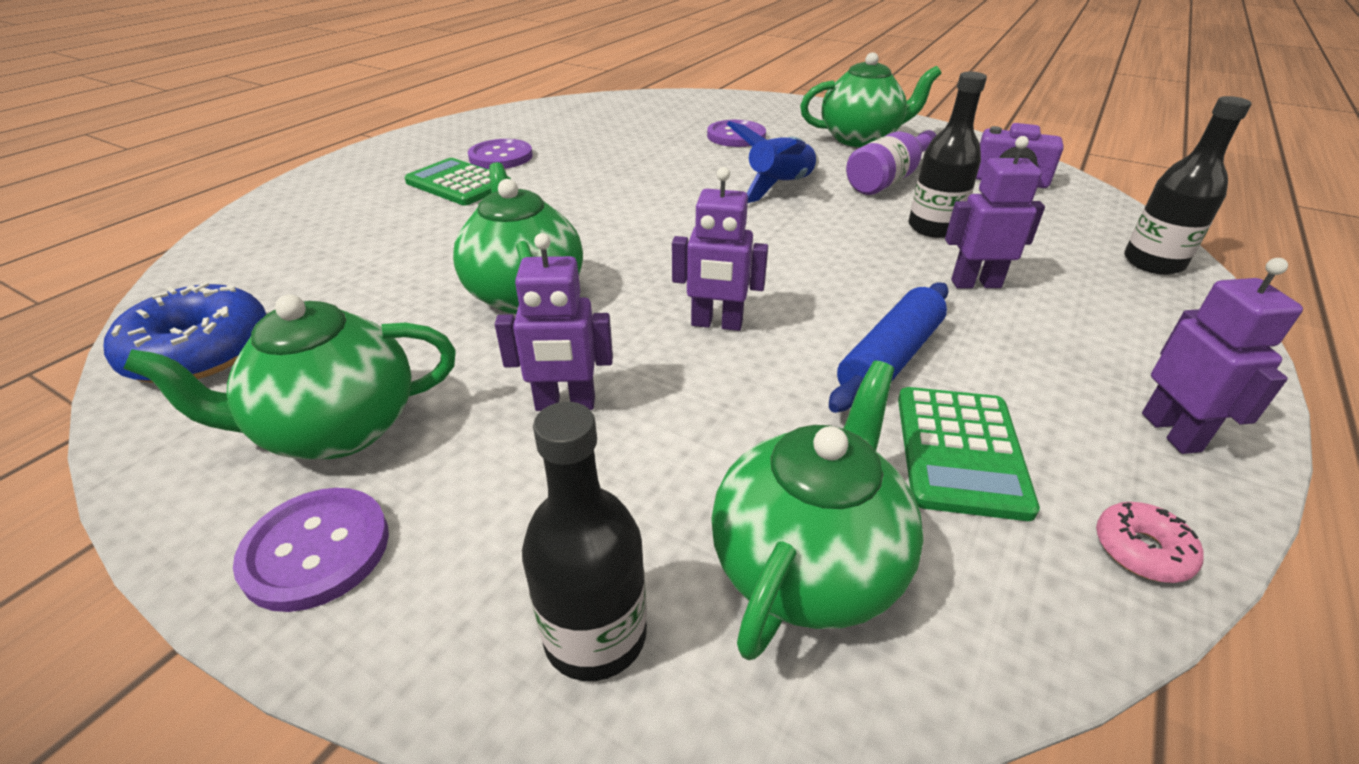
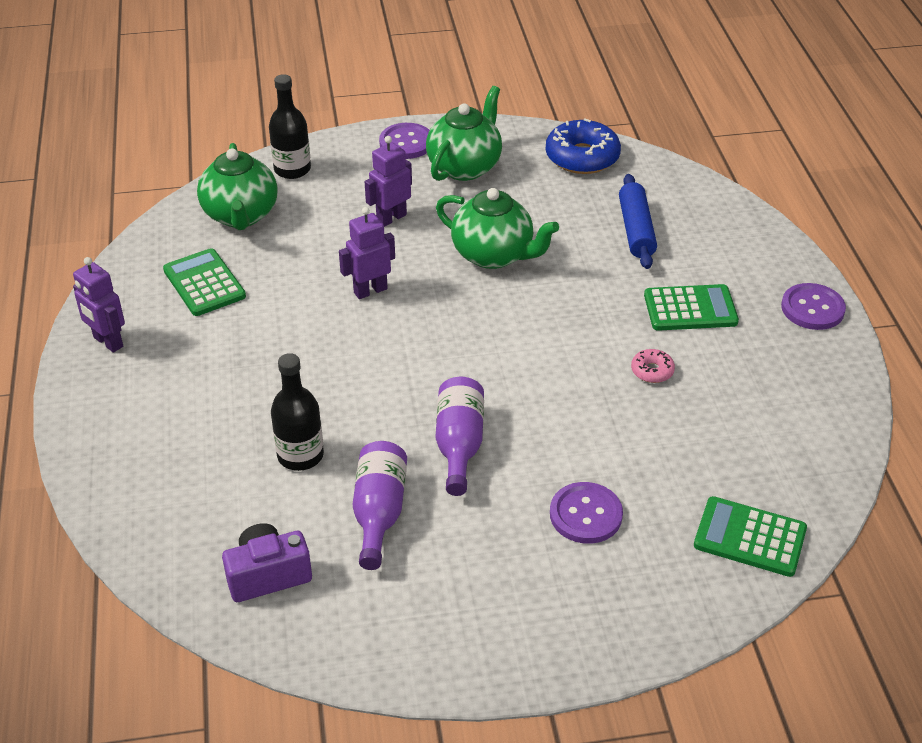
camera: 140 degrees right, 5 degrees up
(501, 157) = (722, 355): purple button -> purple button (812, 308)
(655, 104) = (750, 537): none -> green calculator
(779, 187) = (459, 444): blue rocket -> purple bottle
(861, 139) = (462, 589): green teapot -> none
(890, 359) = (262, 316): blue rolling pin -> blue rolling pin (636, 230)
(975, 283) = (242, 404): purple robot -> none
(1141, 550) = (120, 278): pink donut -> pink donut (652, 371)
(1153, 263) = (121, 499): black bottle -> none

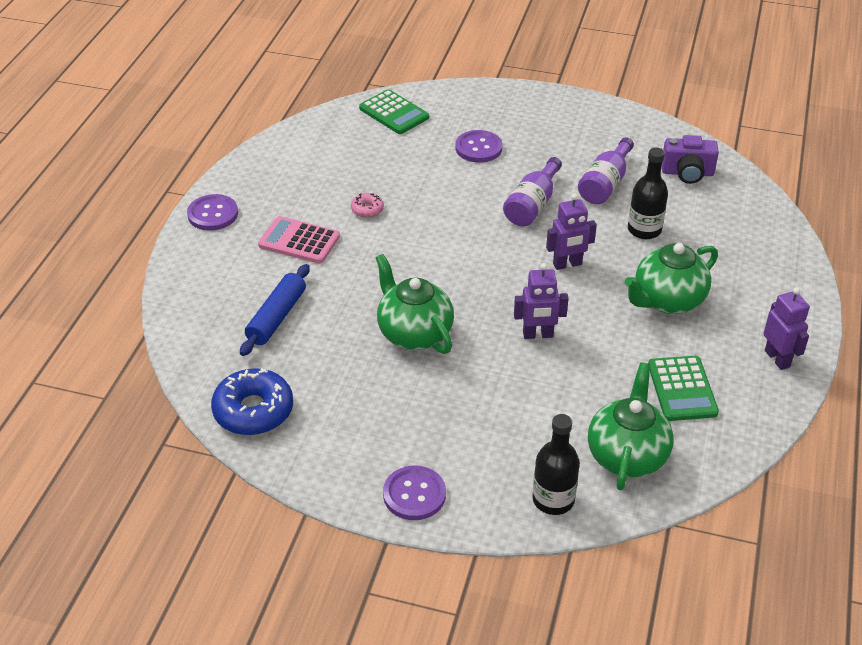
camera: 155 degrees left, 0 degrees up
(391, 218) = (482, 402): purple robot -> purple robot (567, 264)
(465, 167) = (374, 439): green teapot -> green teapot (667, 301)
(690, 309) = (299, 241): green calculator -> pink calculator

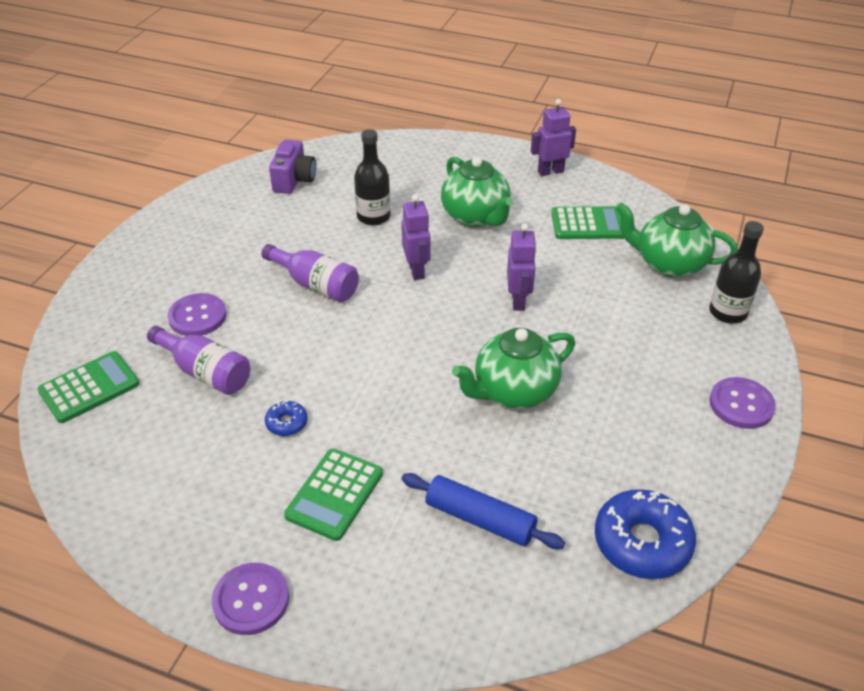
camera: 85 degrees left, 0 degrees up
(299, 241) = (334, 494): pink calculator -> green calculator
(367, 209) = (286, 423): pink donut -> blue donut
(605, 184) = (295, 232): purple bottle -> purple bottle (205, 372)

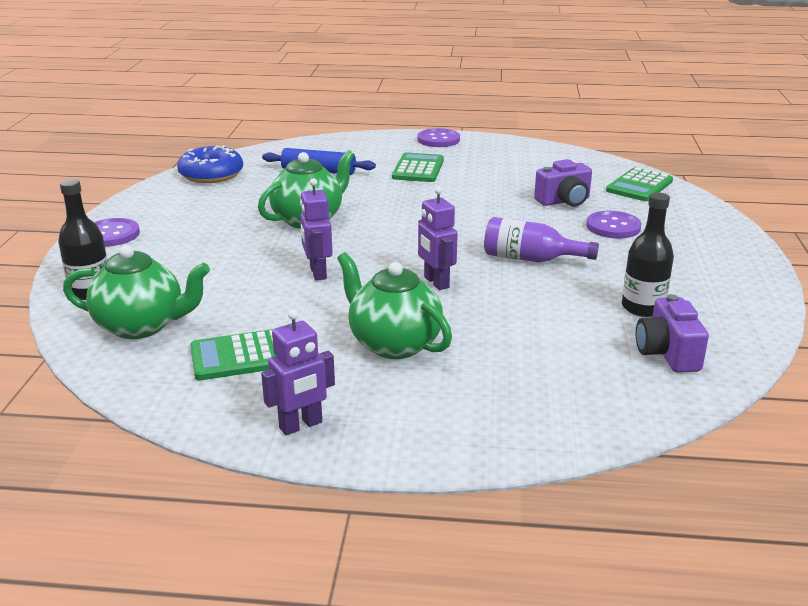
camera: 165 degrees right, 15 degrees down
(205, 372) = (564, 201): purple bottle -> purple camera
(286, 423) = (476, 188): blue donut -> none
(373, 217) = (523, 325): black bottle -> black bottle (642, 308)

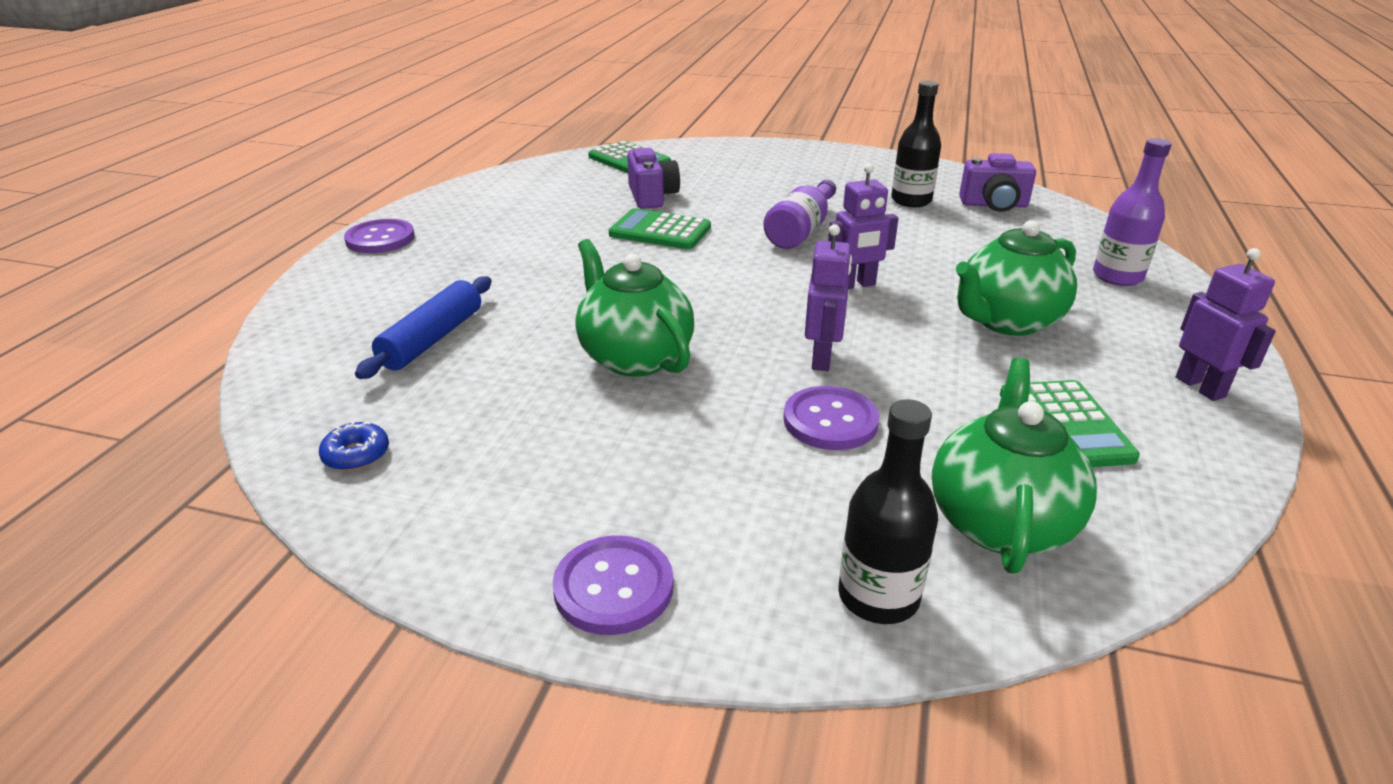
camera: 80 degrees left, 5 degrees up
(211, 174) = (356, 455): blue donut -> blue donut, size x0.48
(317, 273) = (822, 359): purple robot -> purple robot turned 75 degrees counterclockwise
(418, 169) = (487, 263): green calculator -> green calculator (660, 231)
(512, 411) = (1117, 276): none -> purple bottle
(613, 227) = (730, 185): purple button -> purple button (830, 421)

